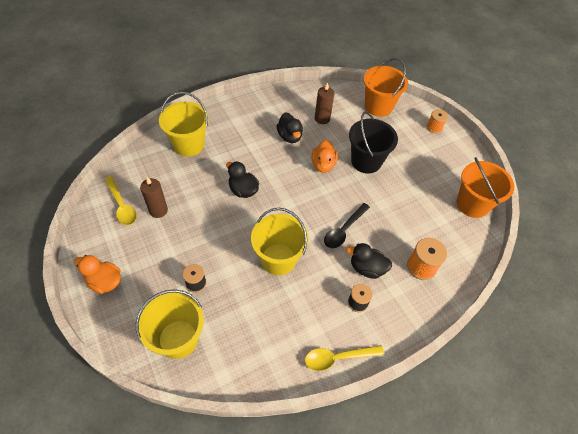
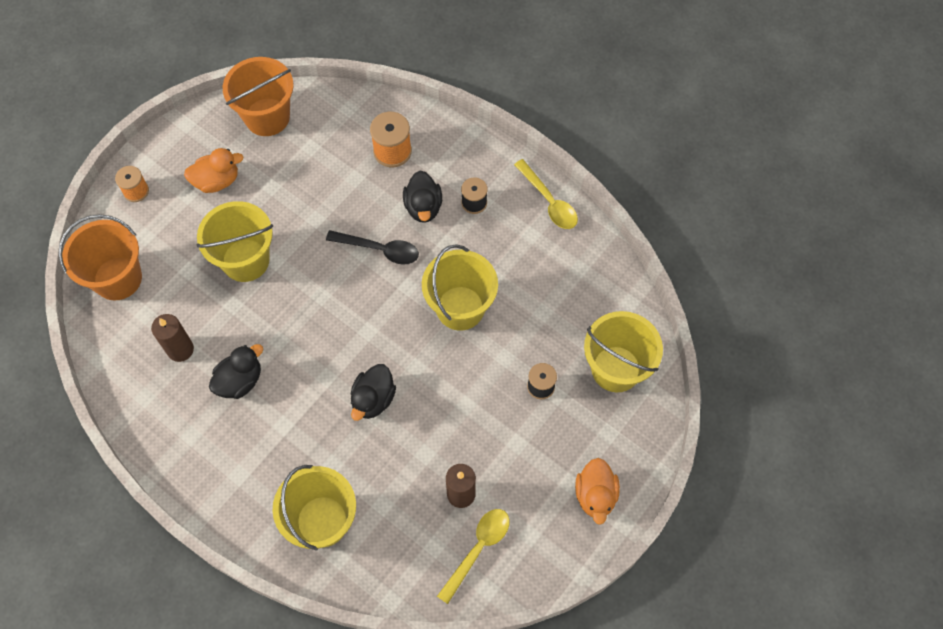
camera: 110 degrees left, 10 degrees up
(323, 165) = (278, 313): orange duck -> orange duck (217, 181)
(366, 161) = (245, 260): black bucket -> yellow bucket

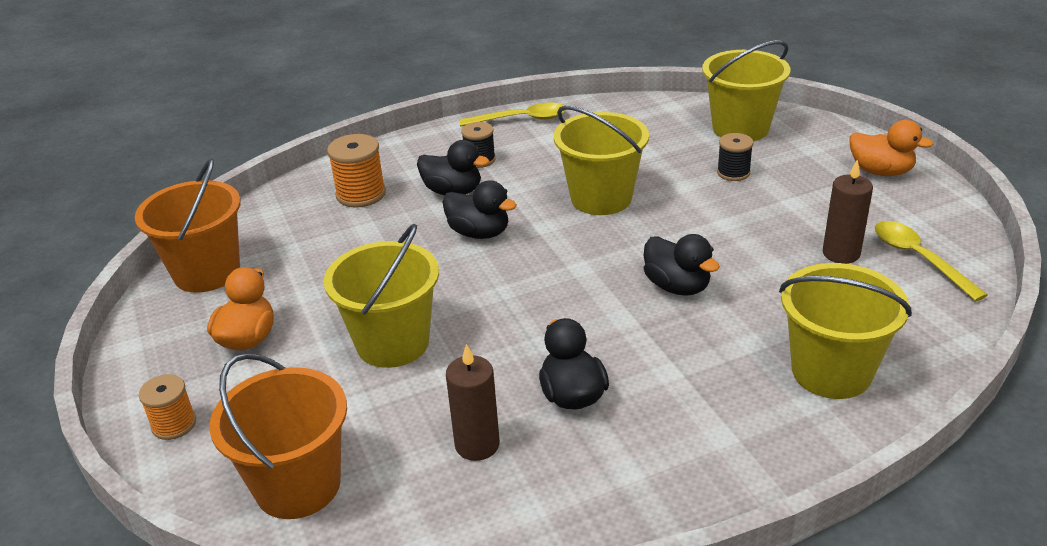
camera: 60 degrees left, 30 degrees down
(380, 250) = (479, 233): black spoon -> black duck

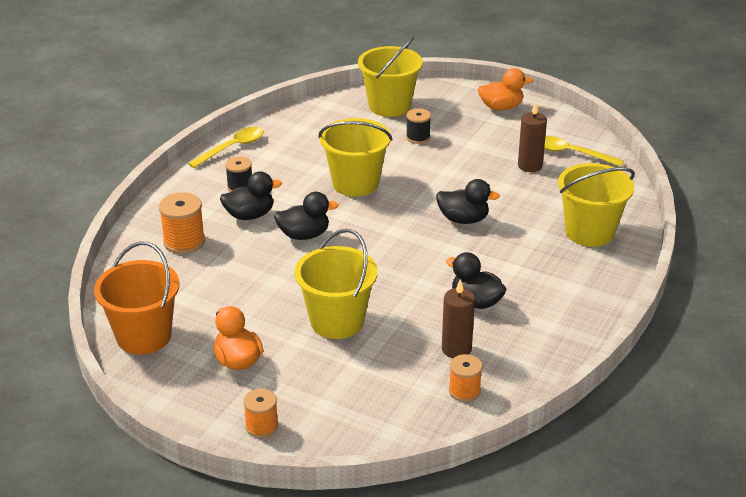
camera: 40 degrees left, 0 degrees up
(298, 485) = (385, 416): orange bucket -> none
(421, 505) = (464, 391): none -> orange spool

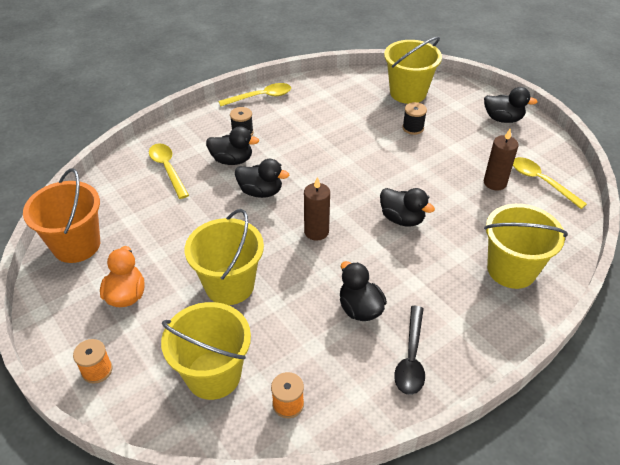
camera: 25 degrees right, 10 degrees up
(184, 242) = (167, 169): orange spool -> yellow spoon
(355, 183) = (334, 156): yellow bucket -> yellow bucket (213, 375)
(456, 349) = (310, 354): brown candle -> brown candle (316, 231)
(501, 107) = (503, 119): orange duck -> black duck
(547, 324) = (411, 358): none -> black spoon

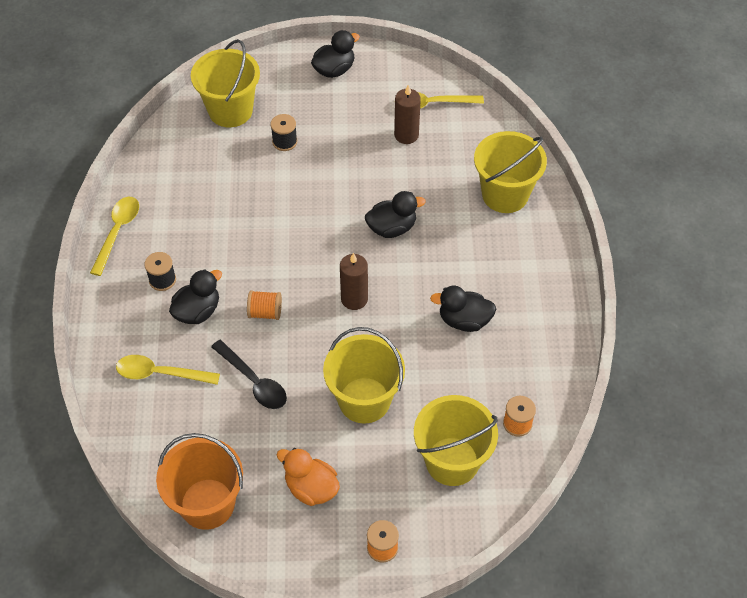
camera: 55 degrees left, 10 degrees up
(260, 192) = (265, 312): black duck -> orange spool
(411, 358) = (536, 317): black spoon -> black spoon (254, 382)

